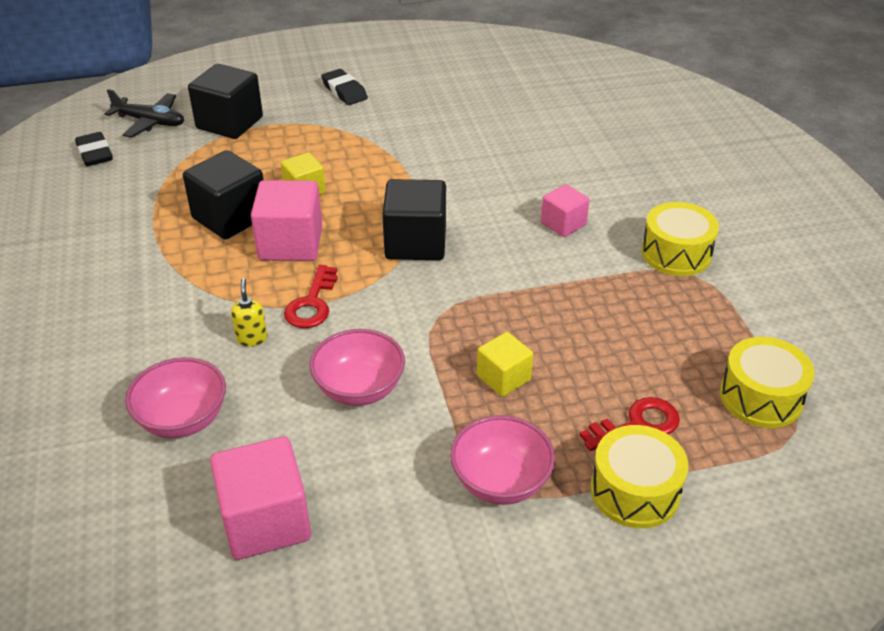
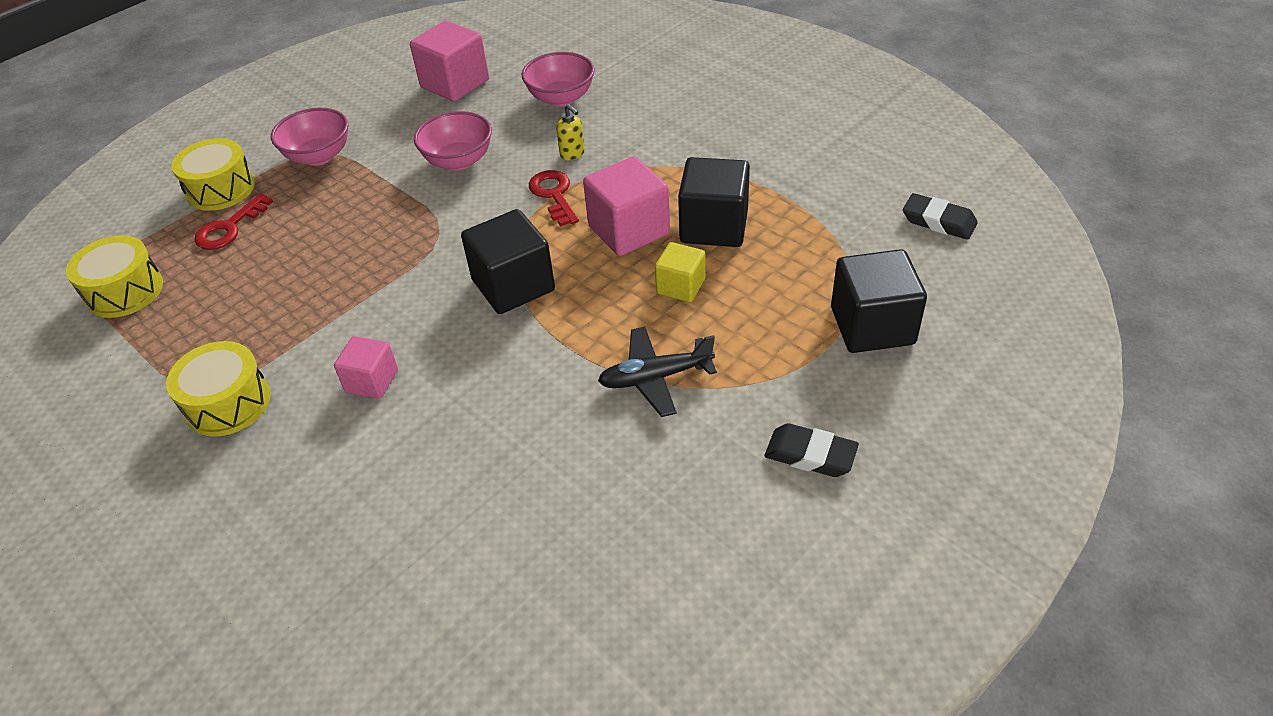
camera: 150 degrees right, 5 degrees up
(150, 122) = (955, 282): black plane -> black plane (655, 377)
(503, 378) = (352, 213): yellow cube -> none

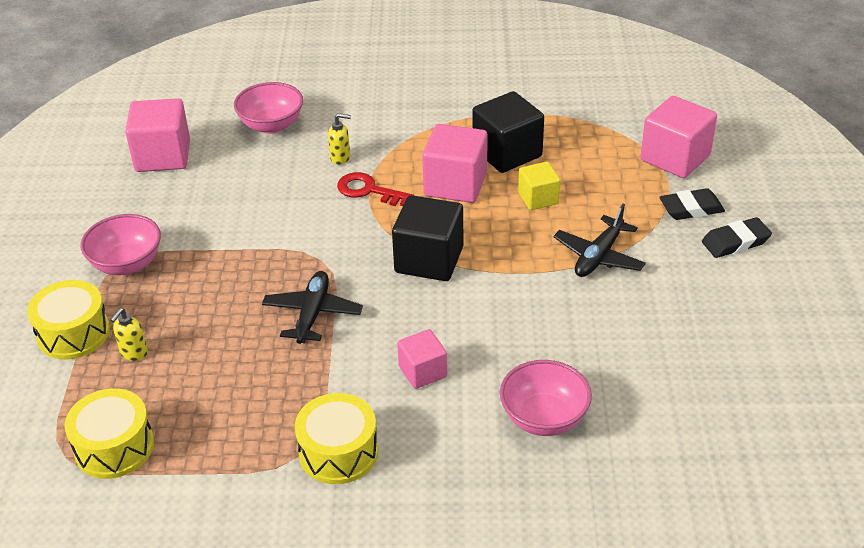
camera: 45 degrees left, 5 degrees down
(229, 228) = (133, 353): red key -> yellow soap dispenser
(370, 275) = (312, 314): none -> black plane
(459, 161) = (257, 206): pink bowl -> pink bowl (544, 418)
(872, 326) = (675, 158): black cube -> pink cube
(938, 221) = (632, 81): black eraser -> black eraser (691, 209)

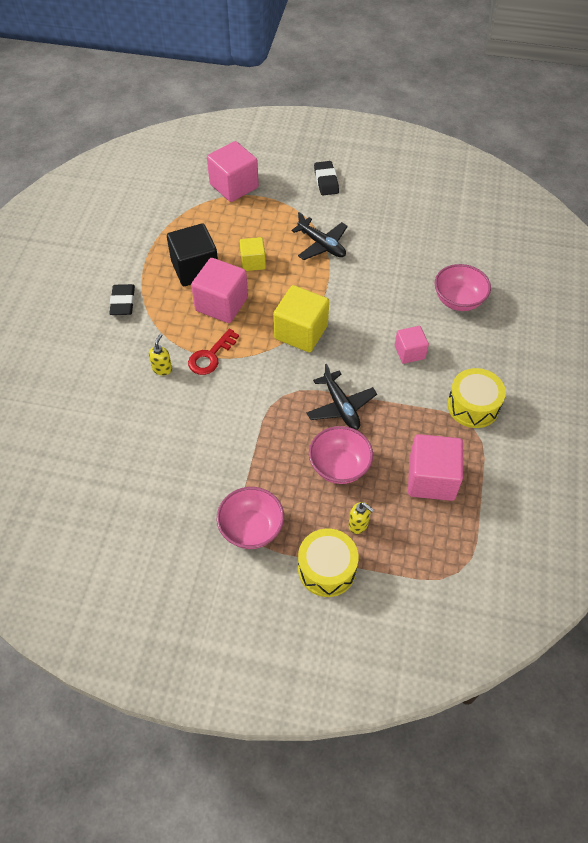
camera: 80 degrees left, 15 degrees up
(114, 447) = (452, 539): yellow drum -> none
(163, 156) = (109, 497): pink cube -> pink cube (431, 479)
(271, 125) = (97, 412): pink bowl -> pink bowl (339, 466)
(312, 314) = (341, 406): black plane -> black plane turned 135 degrees counterclockwise
(429, 260) = (301, 332): black cube -> yellow cube
(691, 209) = (288, 192): black eraser -> black eraser (123, 302)

